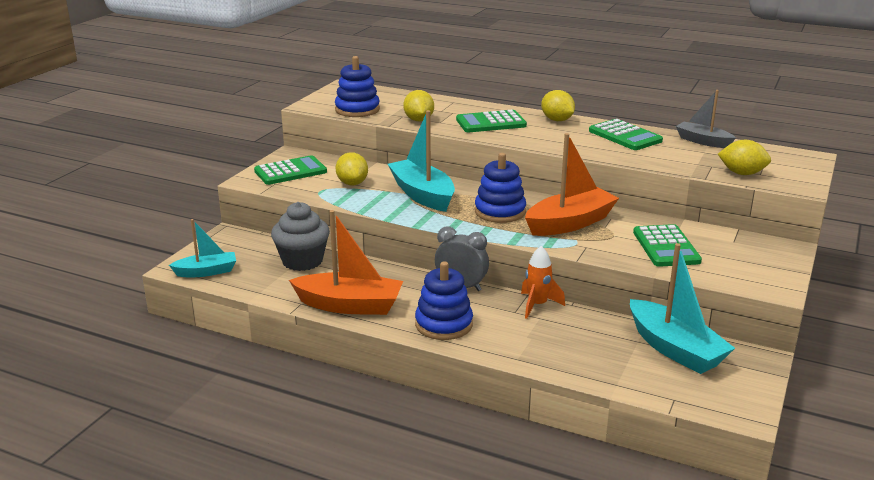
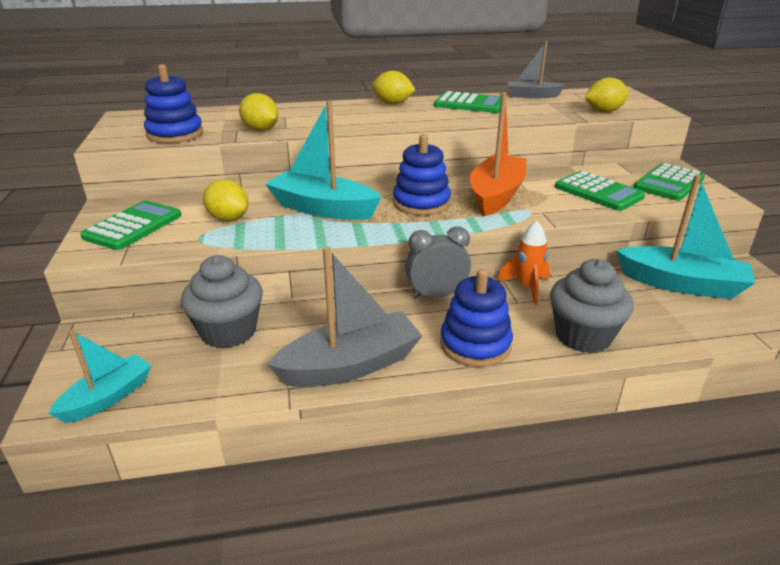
camera: 35 degrees left, 5 degrees up
(349, 305) = (350, 365): orange boat -> grey boat
(491, 123) = (337, 117): green calculator -> green calculator (669, 183)
(528, 349) = (583, 336): none -> grey cupcake

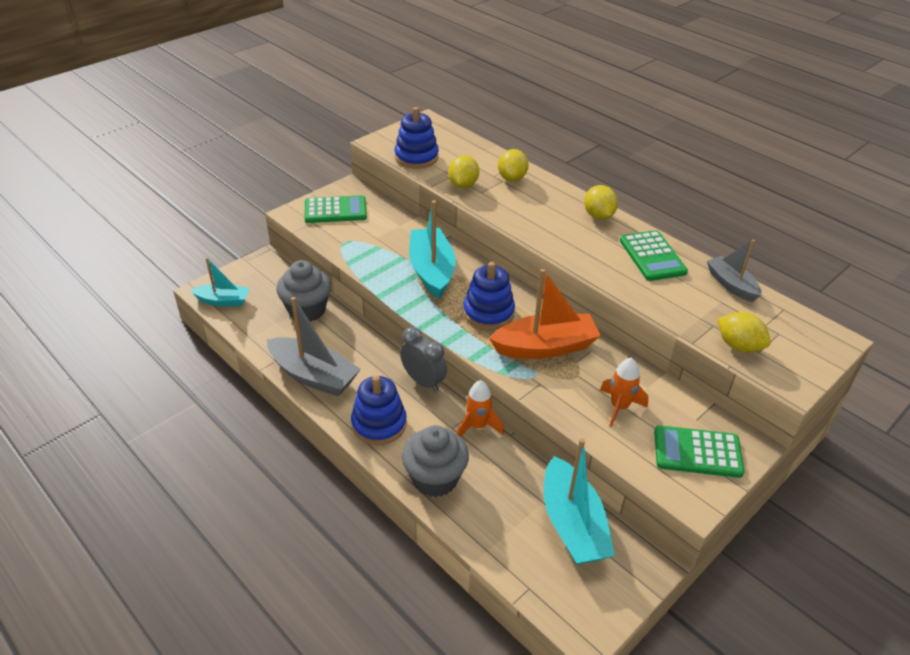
camera: 55 degrees right, 10 degrees up
(228, 218) = (379, 239): yellow lemon -> yellow lemon (512, 178)
(598, 192) = (619, 407): green calculator -> orange rocket

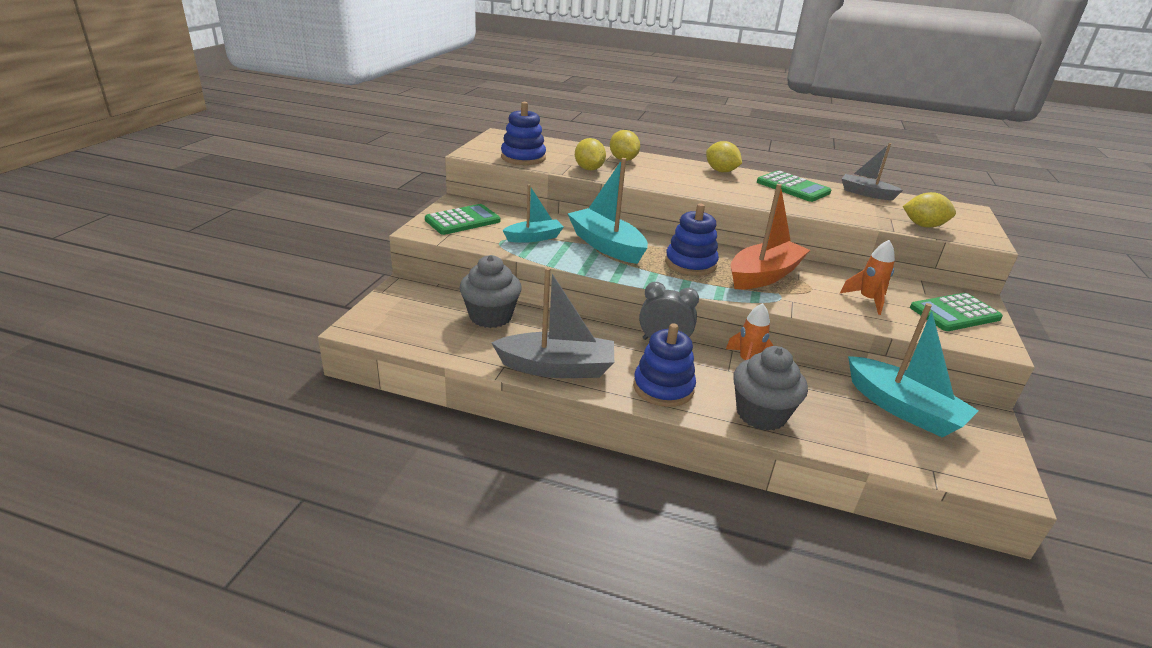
camera: 30 degrees left, 10 degrees down
(223, 301) = (390, 331): turquoise boat -> turquoise boat (534, 238)

